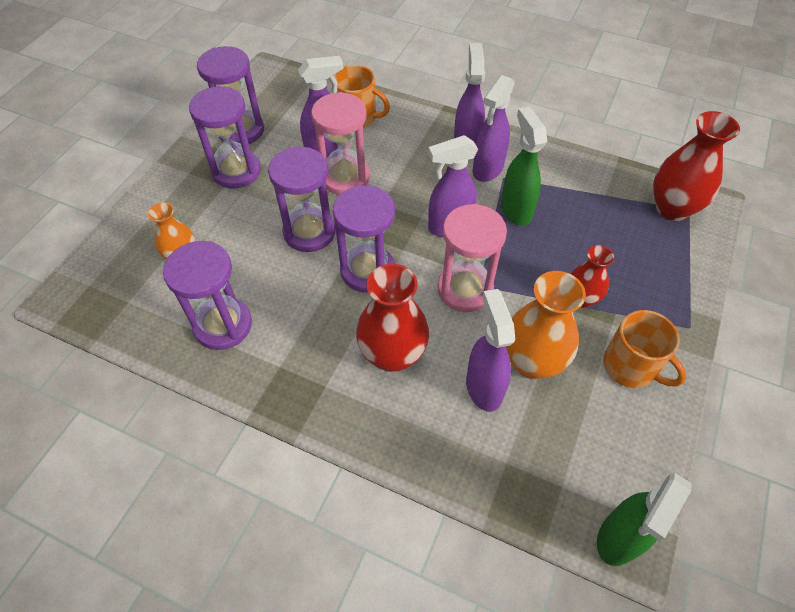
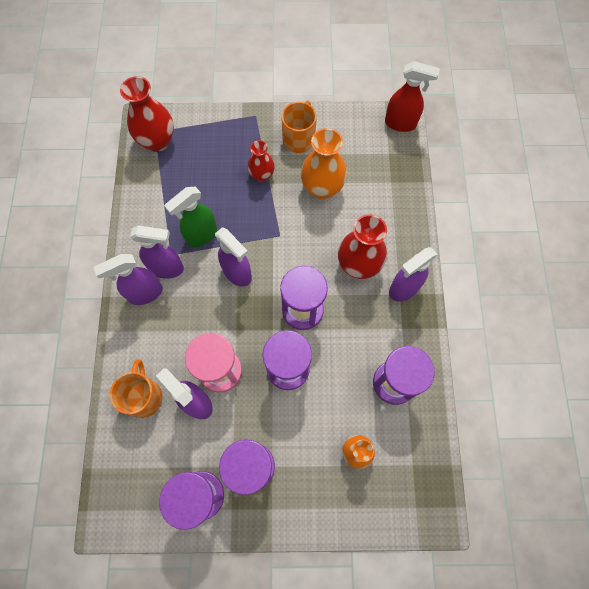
camera: 115 degrees left, 15 degrees up
(465, 289) = (287, 243): pink hourglass -> none
(483, 387) = (352, 208): purple spray bottle -> purple spray bottle (403, 289)
(618, 538) = (401, 123): green spray bottle -> red spray bottle

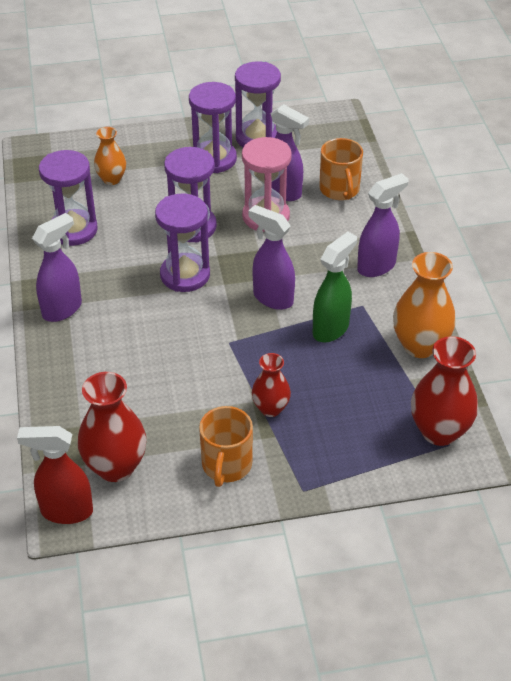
camera: 170 degrees right, 25 degrees down
(167, 268) = (361, 292): purple spray bottle -> none
(322, 188) = (180, 404): orange vase -> orange vase (420, 345)
(358, 265) = (121, 325): red vase -> red vase (115, 467)

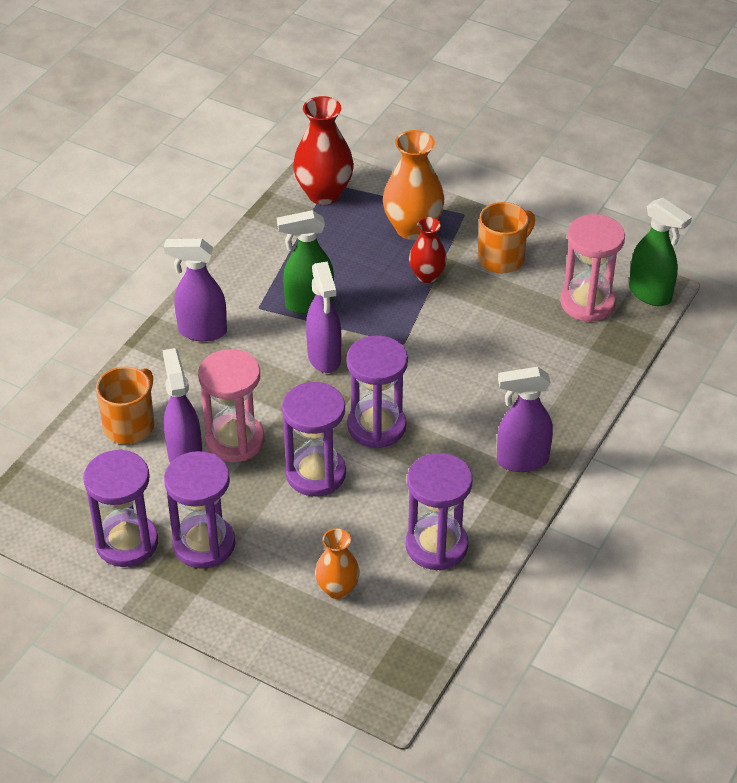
camera: 140 degrees left, 0 degrees up
(66, 511) = (650, 294): red spray bottle -> green spray bottle
(115, 467) = (587, 303): red vase -> pink hourglass
(420, 345) = (257, 252): orange vase -> orange vase (412, 228)

